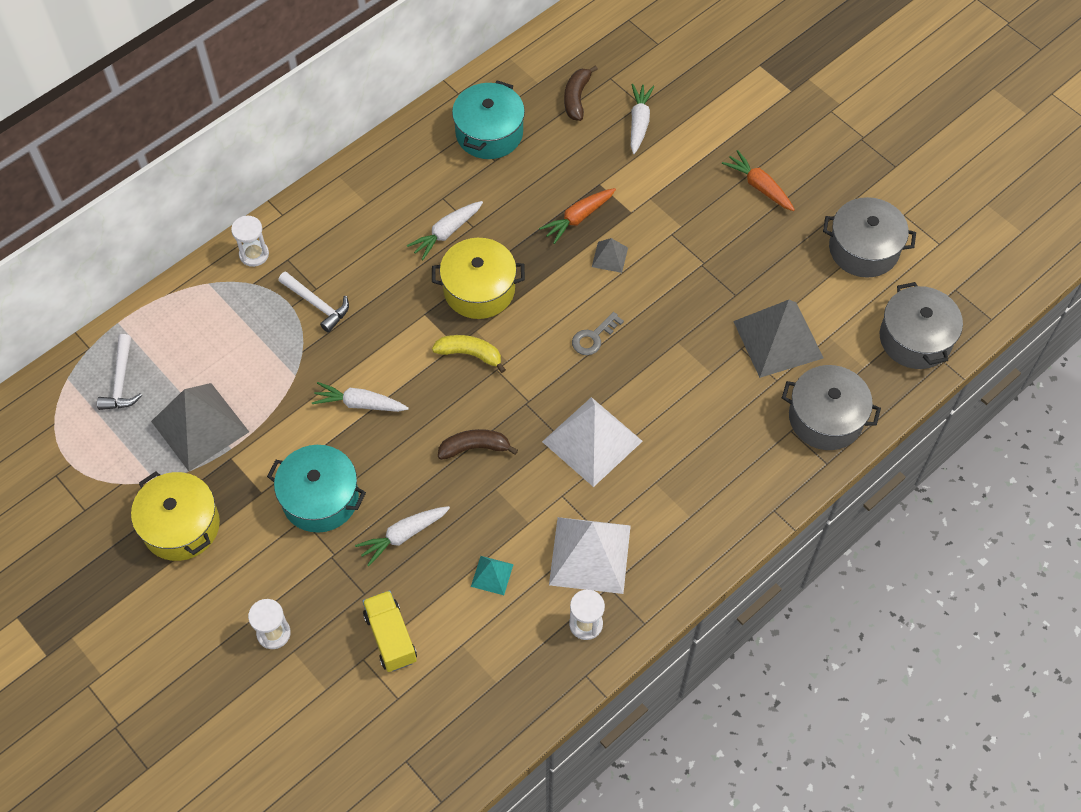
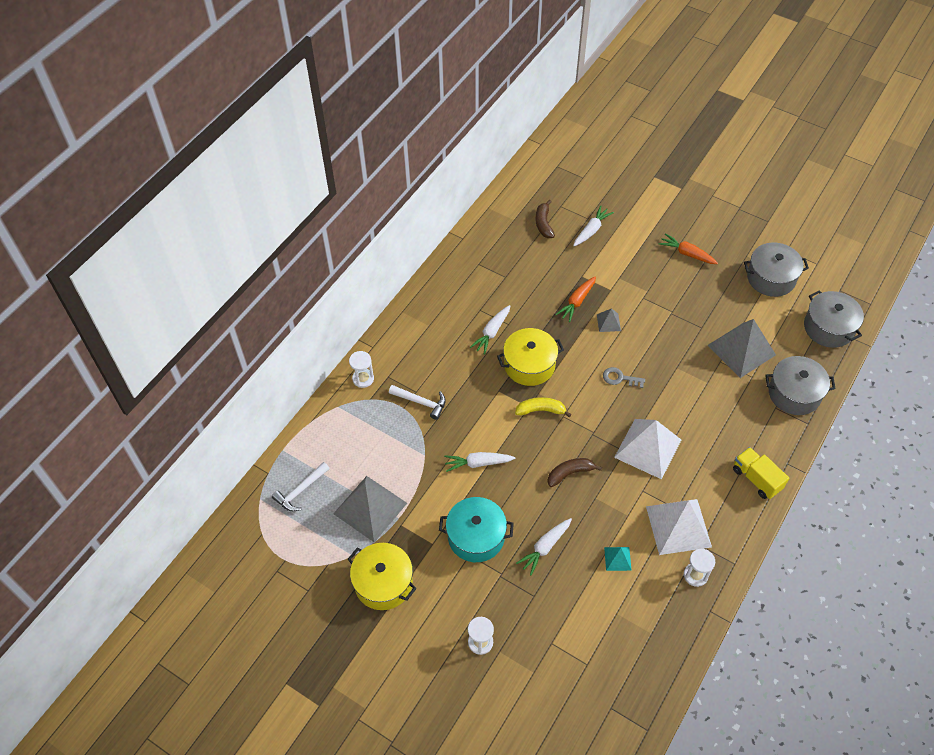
camera: 15 degrees left, 5 degrees down
(121, 381) = (300, 491): white hammer -> white hammer turned 60 degrees clockwise
(390, 637) = (565, 622): yellow truck -> yellow truck (756, 479)
(489, 133) = (494, 259): turquoise pot -> none
(593, 337) = (620, 378): grey key -> grey key turned 75 degrees clockwise
(639, 122) = (591, 230): white carrot -> white carrot turned 45 degrees clockwise

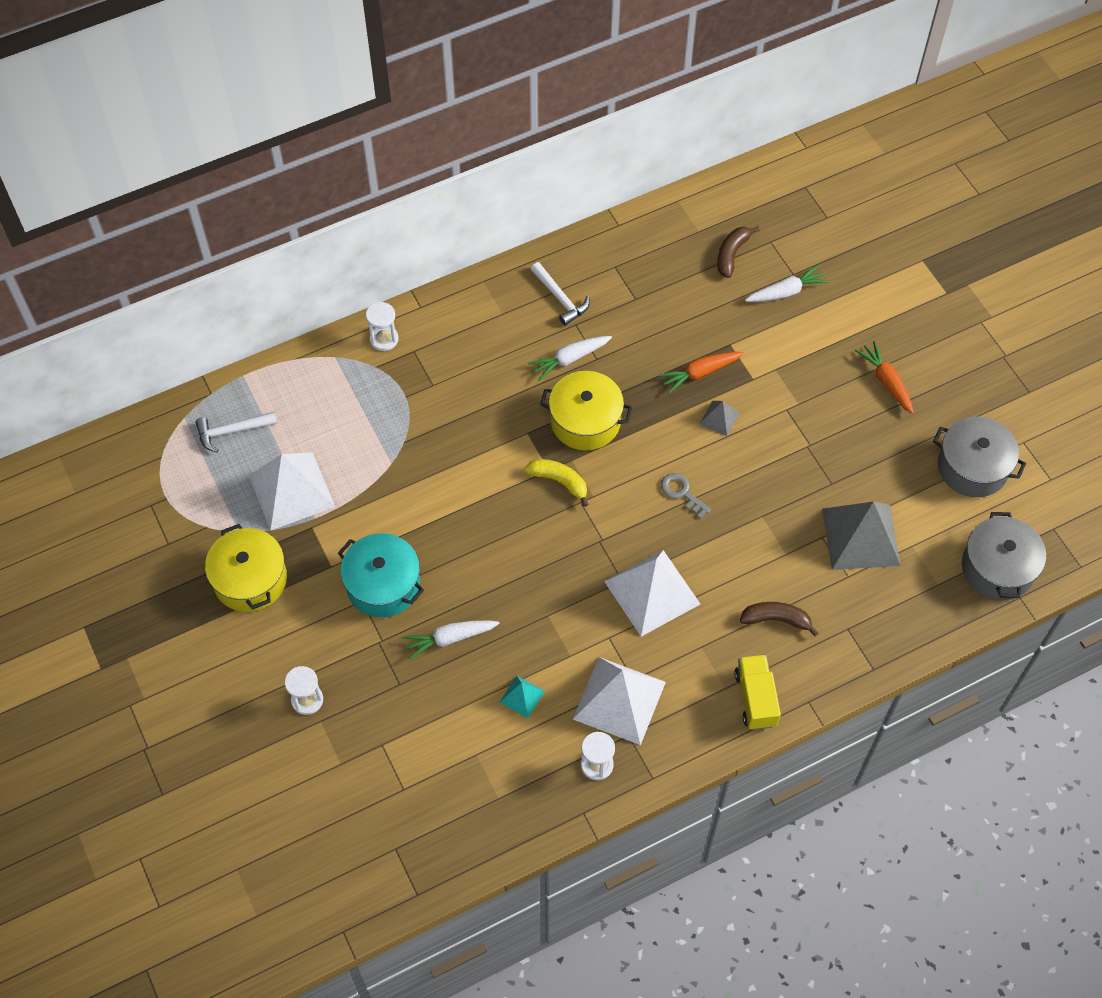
camera: 30 degrees right, 5 degrees up
(370, 508) = (291, 491): grey pyramid -> white pyramid
(421, 402) = (429, 400): white hammer -> white hammer (560, 298)
(478, 463) = (443, 504): white carrot -> none
(570, 473) = (539, 572): brown banana -> brown banana (776, 620)
(794, 393) = (885, 624): grey pot -> none

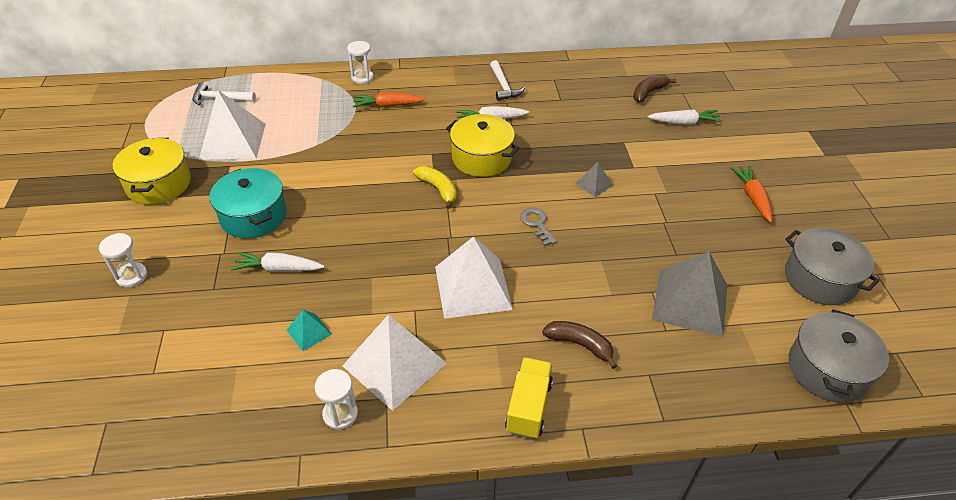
camera: 20 degrees right, 15 degrees down
(699, 373) = (590, 153): orange carrot -> orange carrot (387, 105)

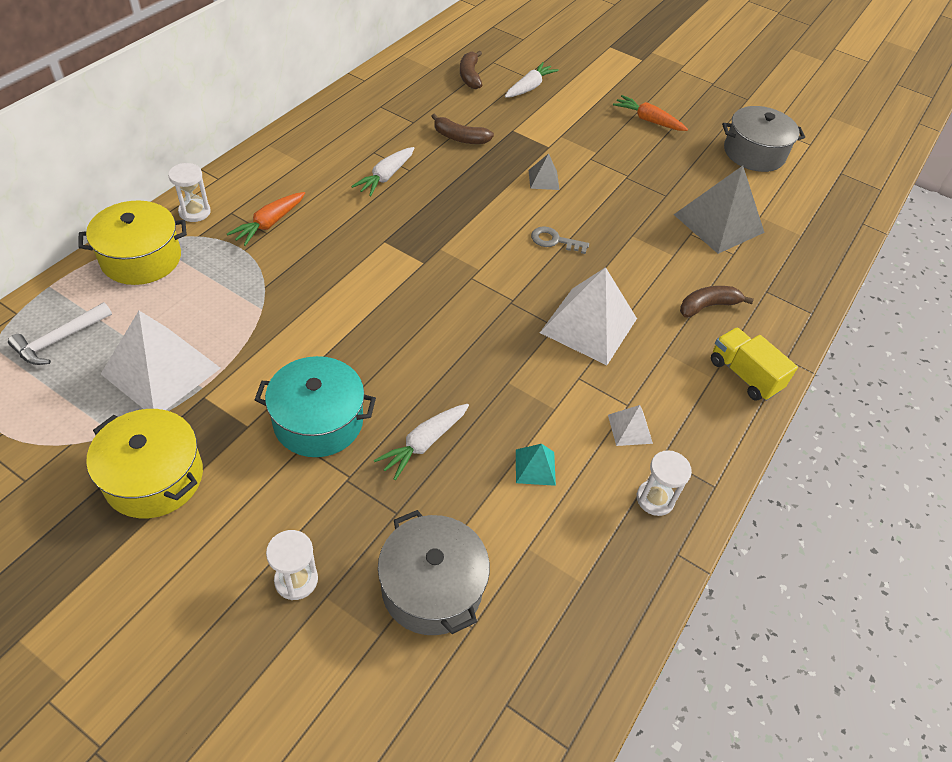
camera: 55 degrees left, 5 degrees up
(394, 364) = (630, 429): white pyramid -> white pyramid, size x0.46
(438, 189) = (440, 268): yellow banana -> none
(481, 158) = (431, 216): yellow pot -> yellow pot (141, 258)
(503, 86) = (348, 138): white hammer -> none
(576, 126) = (460, 138): none -> brown banana
(827, 369) = (830, 209): grey pot -> grey pot (432, 587)

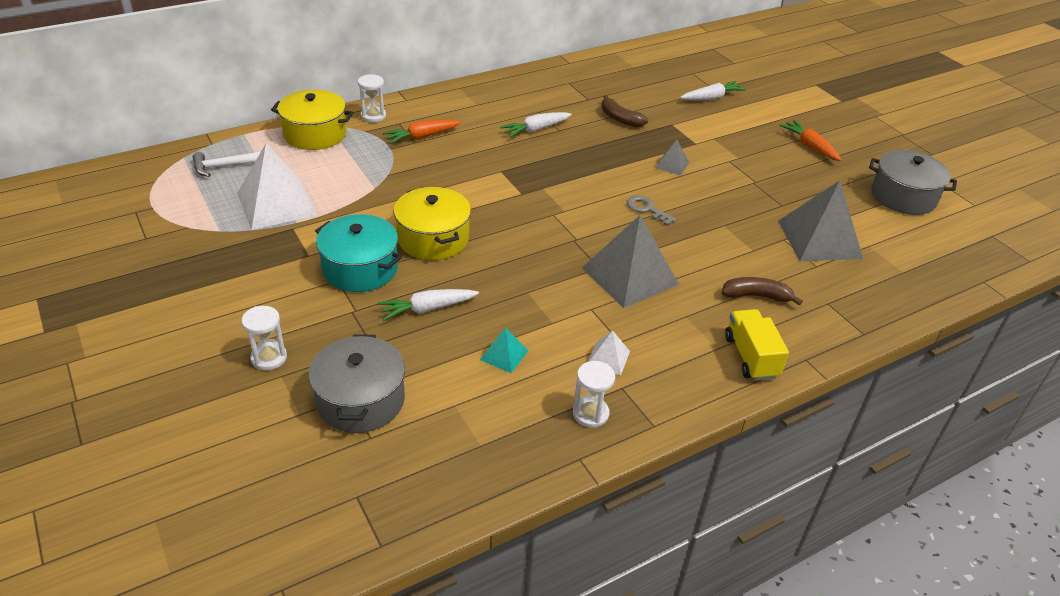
camera: 30 degrees right, 10 degrees down
(154, 477) = (224, 264): yellow pot -> yellow pot (433, 239)
(470, 76) = (663, 79): brown banana -> none
(588, 325) = (629, 276): white pyramid -> grey pyramid

